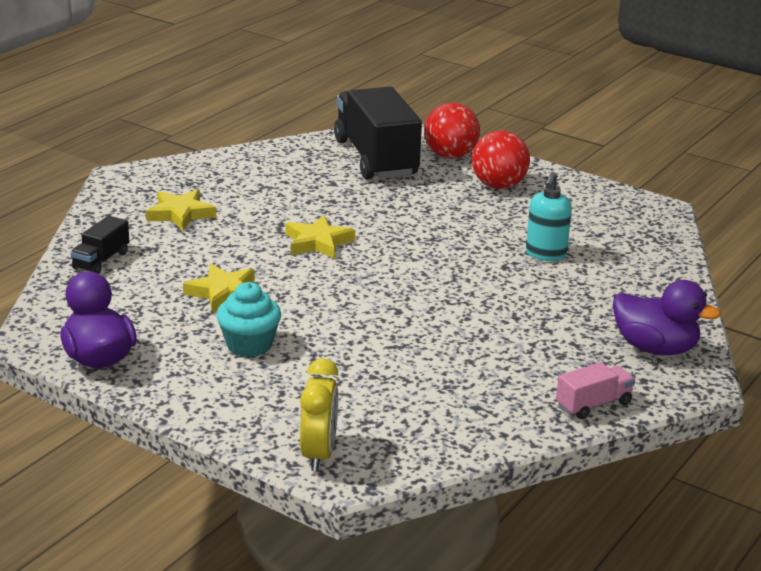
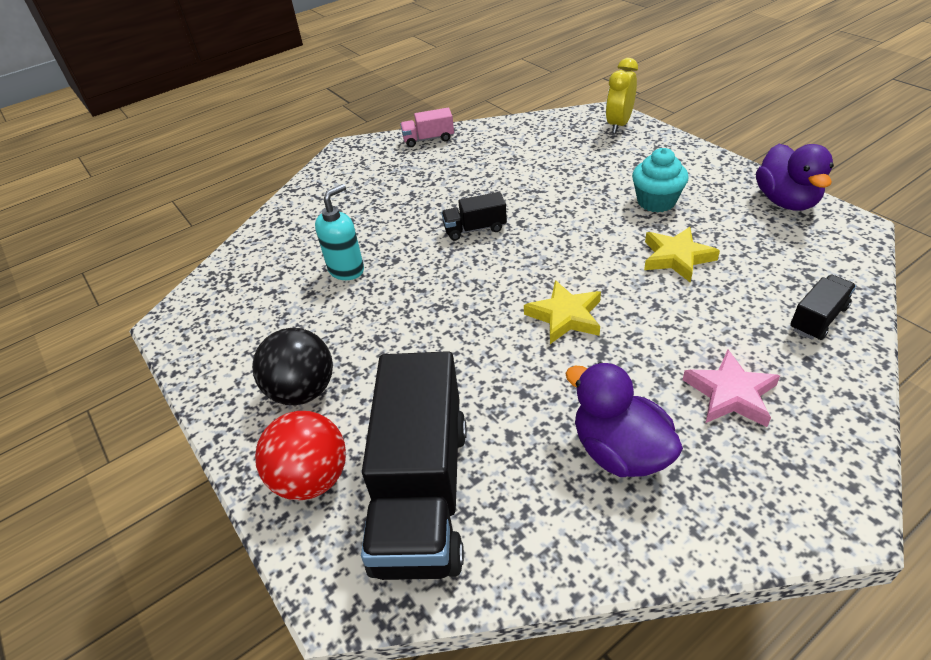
camera: 155 degrees left, 15 degrees up
(180, 214) = (730, 394): yellow star -> pink star
(443, 299) = (475, 229): none -> black truck
(498, 186) = (303, 391): red ball -> black ball
(655, 348) = (350, 171): purple duck -> purple duck (620, 451)

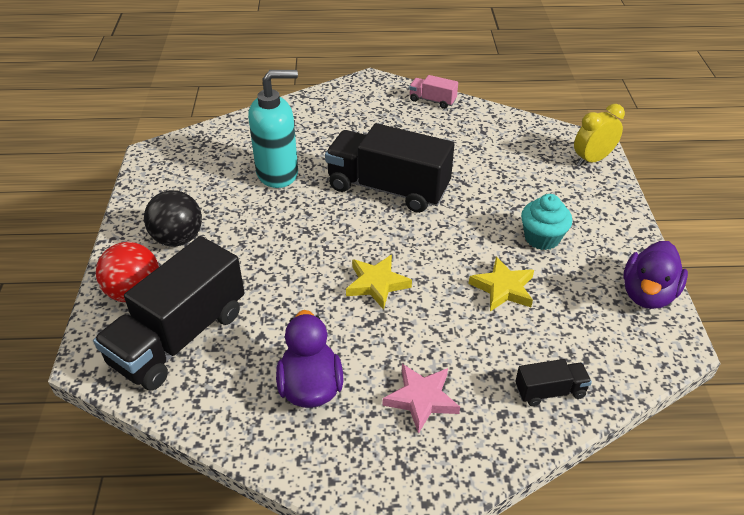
camera: 30 degrees right, 0 degrees up
(346, 270) = (278, 173): turquoise soap dispenser -> turquoise soap dispenser, size x1.59
(475, 229) = (388, 188): black truck -> black truck, size x2.24

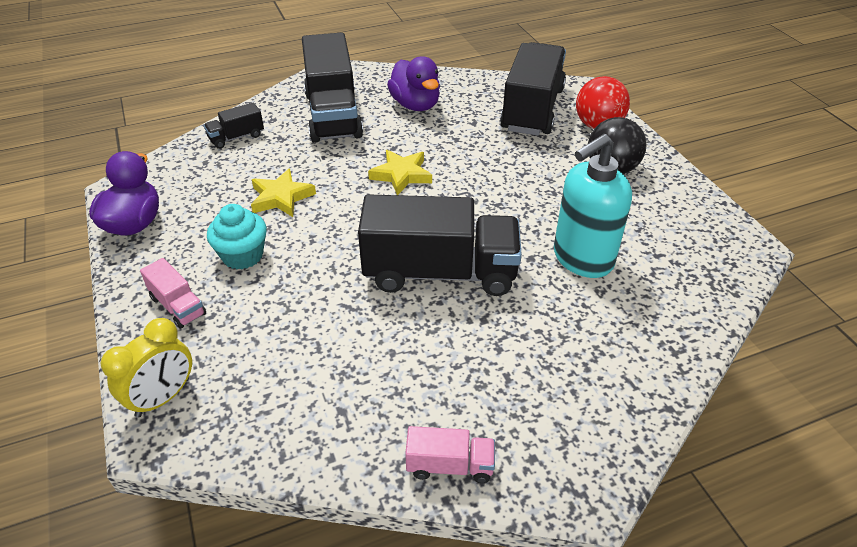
camera: 160 degrees right, 0 degrees up
(421, 399) = (333, 115): pink star -> black truck
(591, 211) = (178, 306): none -> pink truck

